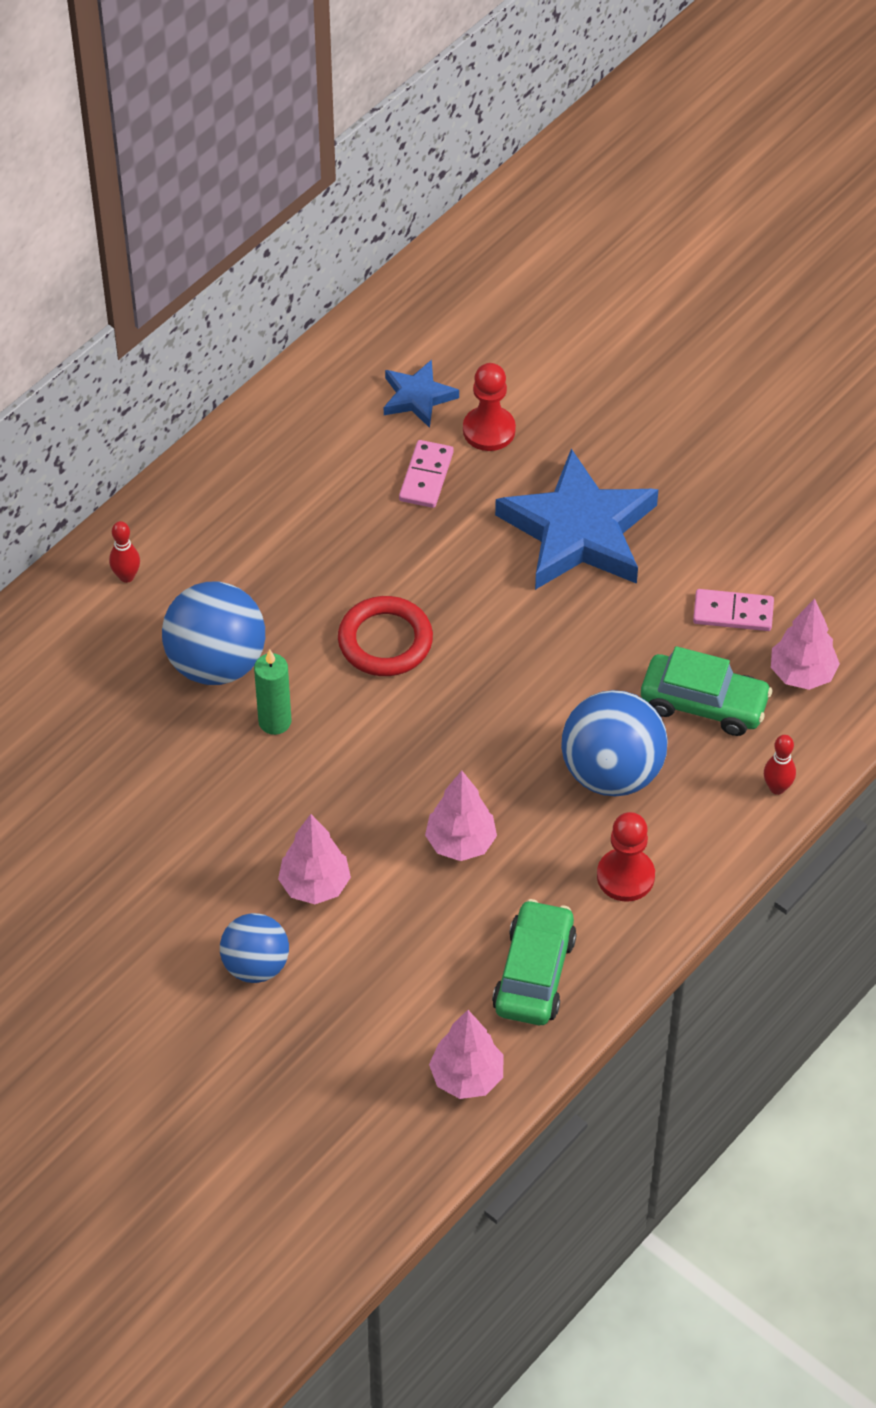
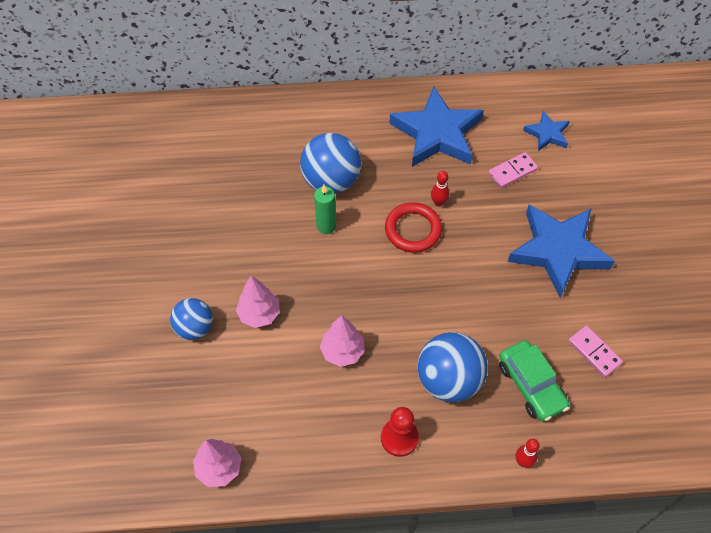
camera: 45 degrees right, 5 degrees up
(126, 576) = (337, 116): red bowling pin -> red bowling pin (438, 202)
(282, 500) = (437, 133): none -> blue star
(489, 430) = (564, 172): red pawn -> none
(534, 973) = (305, 446): green car -> none
(802, 674) = (598, 413): pink tree -> none

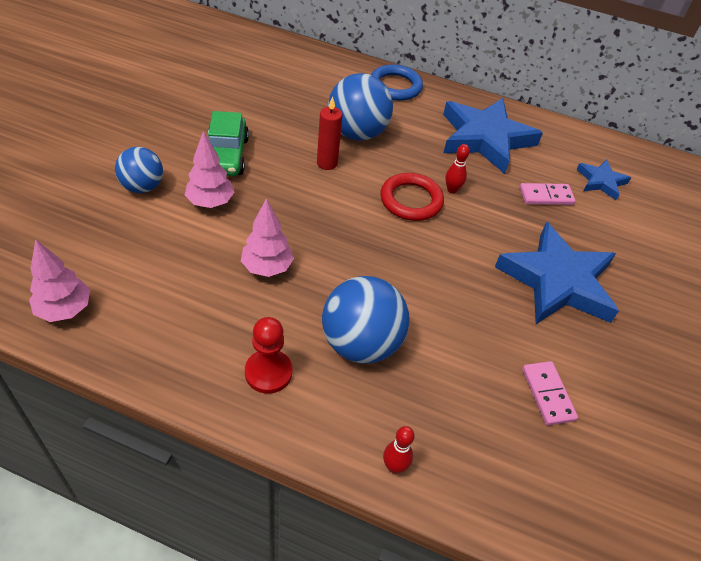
camera: 20 degrees right, 10 degrees down
(326, 226) = (327, 163): green candle -> red candle
(332, 110) = (395, 86): none -> blue ring
(531, 385) = (452, 392): green car -> green car (226, 155)

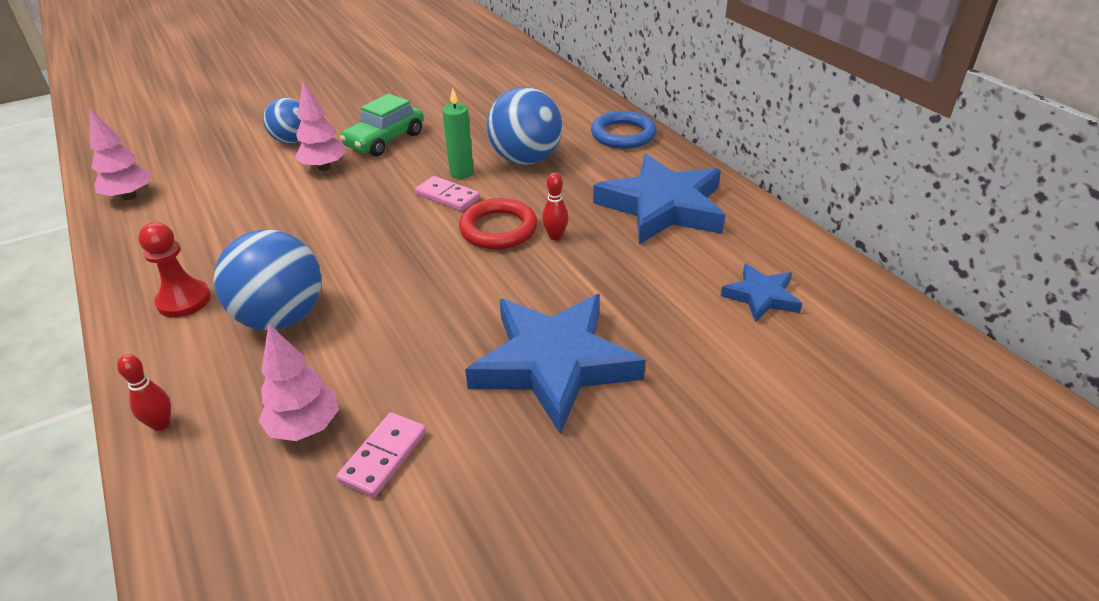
camera: 45 degrees right, 10 degrees down
(267, 267) = (296, 228): pink tree -> pink tree (305, 427)
(327, 163) = (461, 173): red candle -> green candle
(546, 196) = (661, 282): pink domino -> pink domino (447, 196)

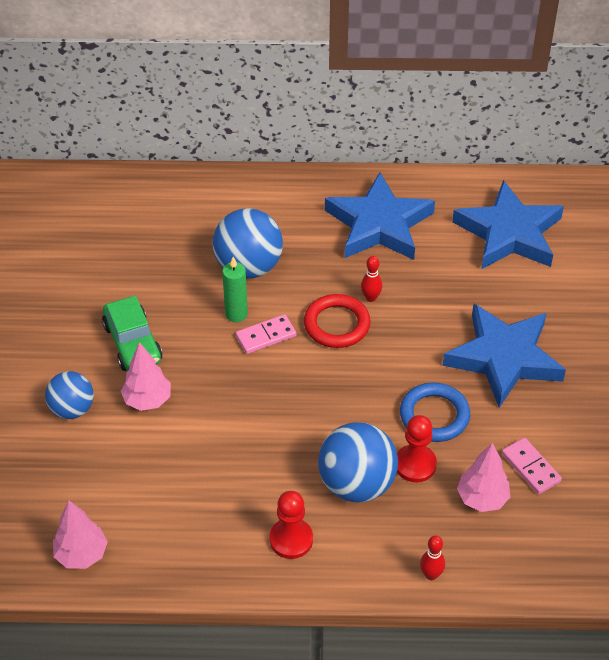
camera: 60 degrees left, 10 degrees up
(333, 350) = (415, 464): none -> red pawn
(623, 135) = (260, 193): blue ring -> blue ring (434, 415)
(761, 296) = (509, 233): blue star -> blue star, size x2.01

